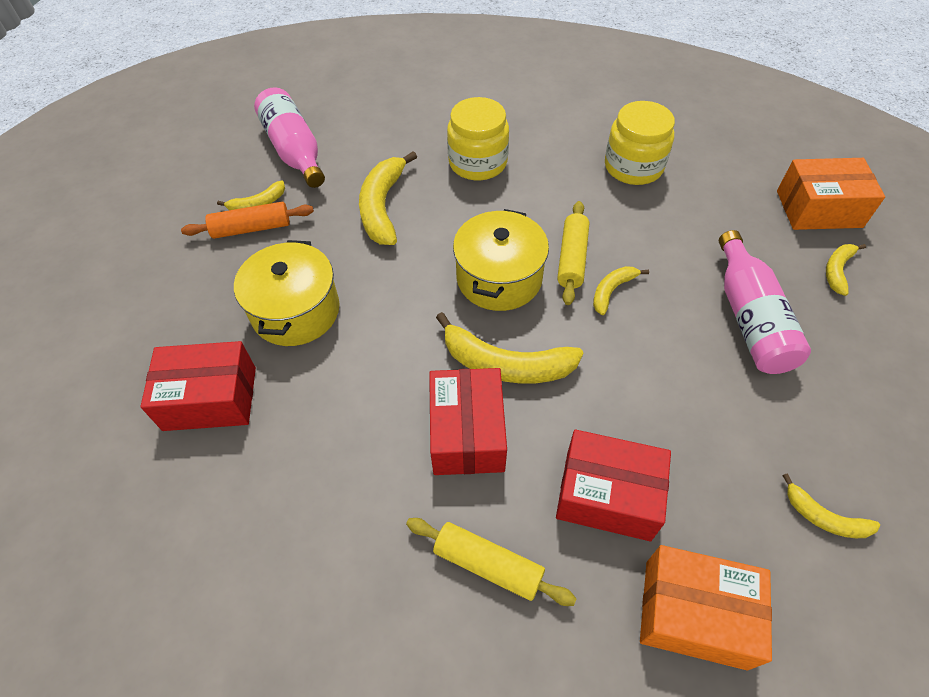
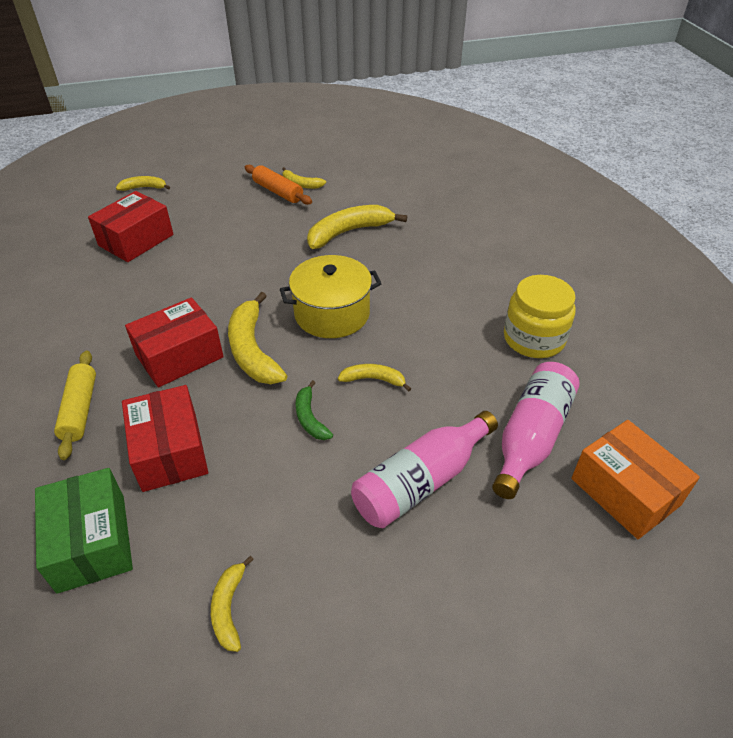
camera: 55 degrees right, 10 degrees down
(210, 398) = (136, 240): red box -> red box turned 75 degrees clockwise
(294, 150) = (362, 175): pink bottle -> pink bottle (531, 437)
(295, 311) = (225, 239): yellow pot -> none
(478, 162) = (440, 254): yellow jar -> none
(572, 258) = (388, 343): yellow rolling pin -> none
(631, 359) = (310, 418): none -> green banana
(694, 614) = (91, 542): orange box -> green box
(837, 270) = (548, 533): yellow banana -> yellow banana (144, 188)

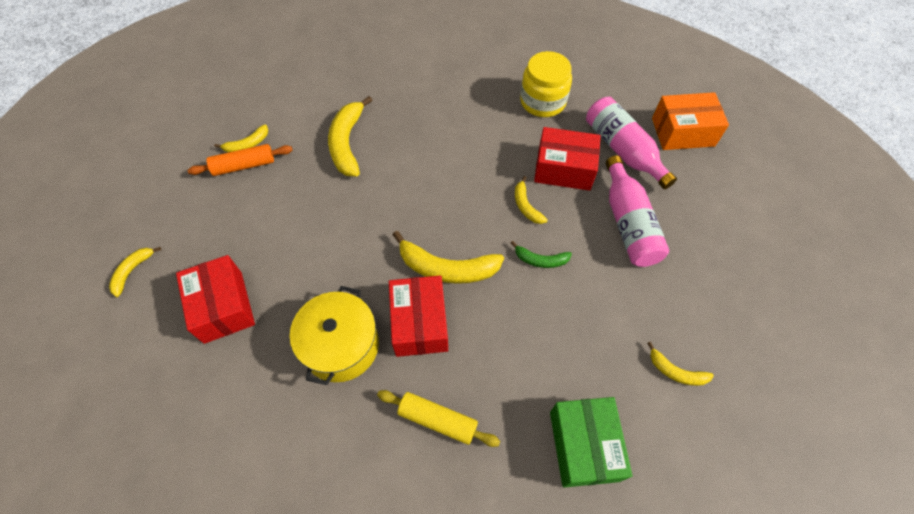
camera: 60 degrees left, 15 degrees up
(91, 542) = (583, 446): green box -> green box turned 75 degrees clockwise
(170, 451) = (523, 364): red box -> red box (564, 169)
(332, 314) = (440, 199): yellow pot -> yellow pot (341, 345)
(373, 379) = (526, 206): yellow banana -> yellow banana turned 60 degrees counterclockwise

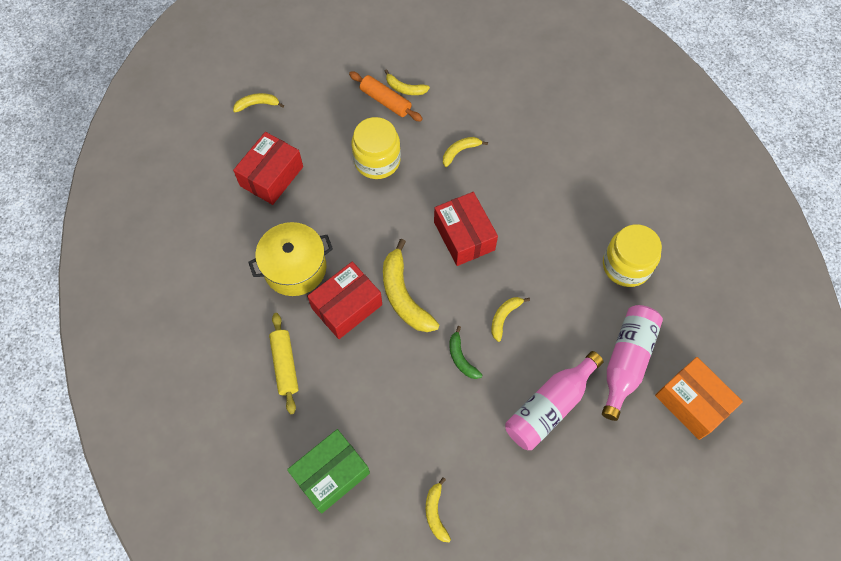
camera: 55 degrees right, 5 degrees up
(295, 208) = (377, 160): none -> yellow jar
(347, 143) = (460, 151): yellow banana -> yellow banana, size x0.54
(564, 169) = (565, 325): red box -> red box (464, 236)

